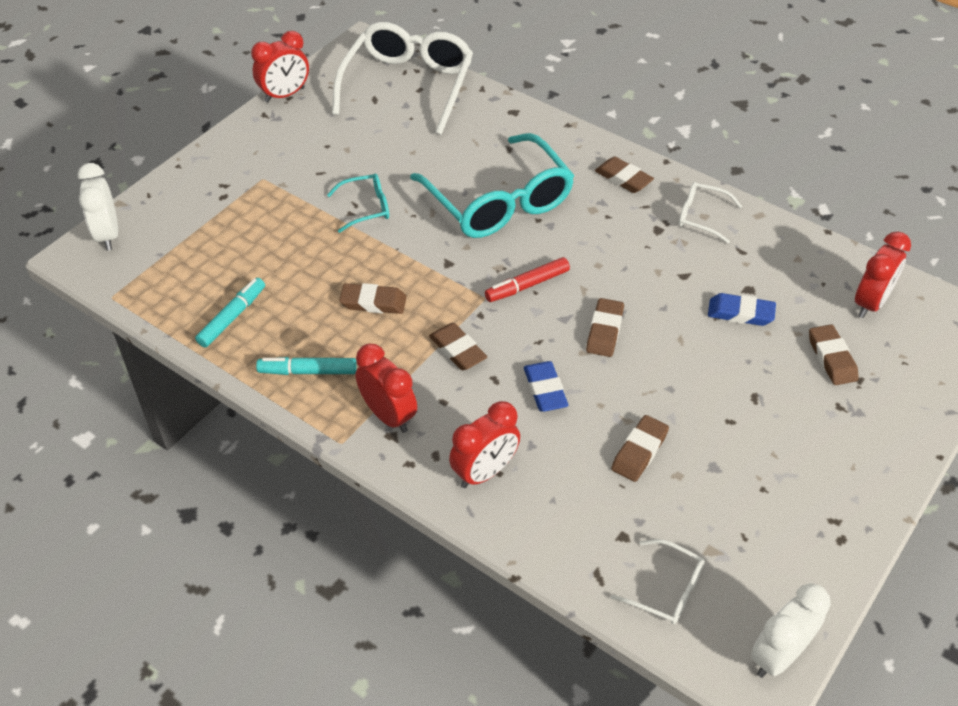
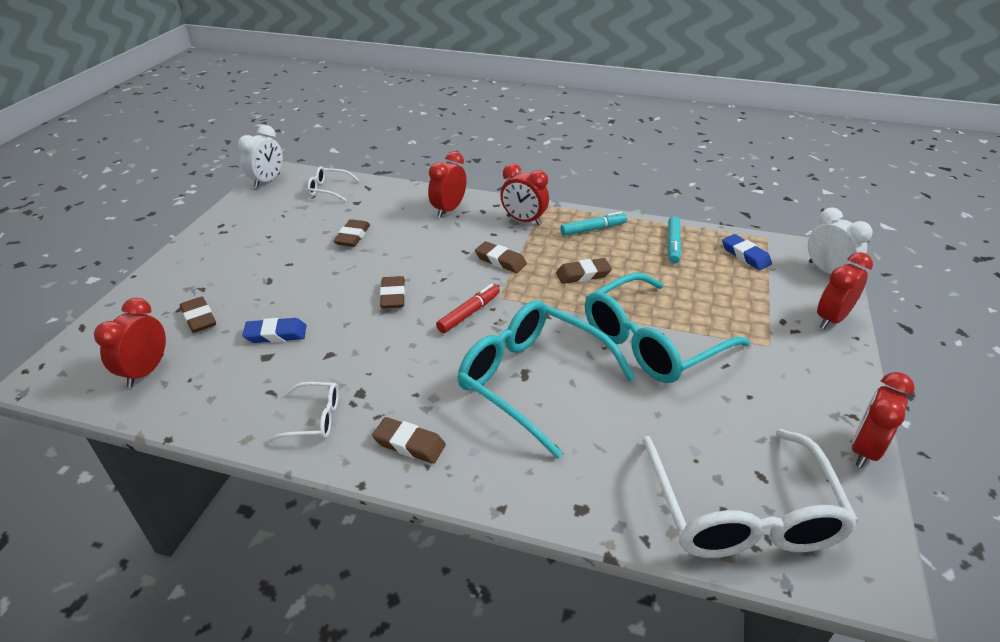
camera: 160 degrees right, 10 degrees down
(176, 186) = (831, 319): none -> red clock
(366, 208) = (651, 342): turquoise glasses -> turquoise glasses, size x2.19
(545, 390) = (427, 253): blue eraser -> blue eraser (745, 255)

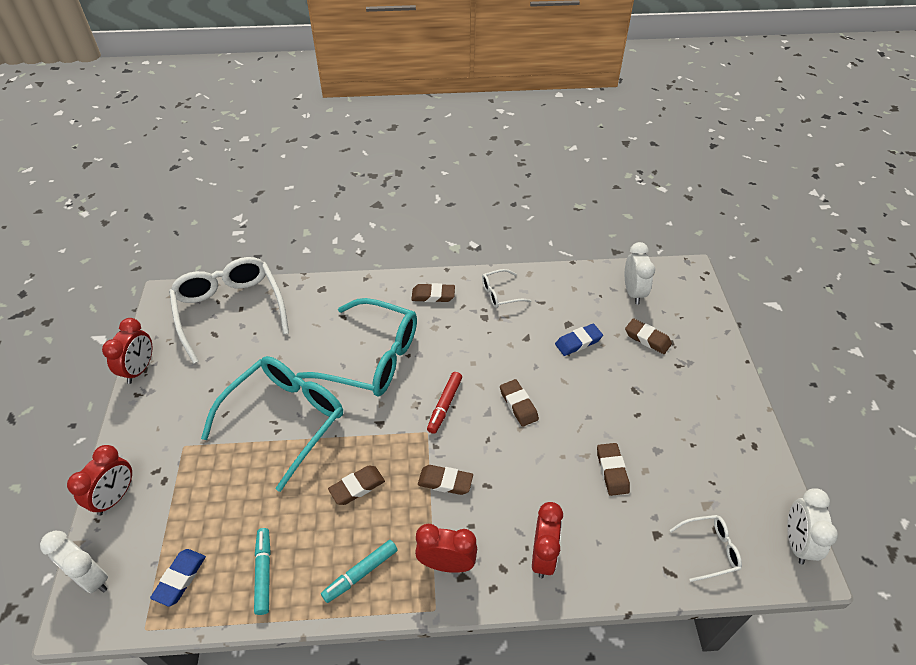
camera: 160 degrees right, 10 degrees up
(146, 371) = (633, 292): red clock -> white clock
(745, 255) = (180, 578): blue eraser -> blue eraser turned 75 degrees clockwise

